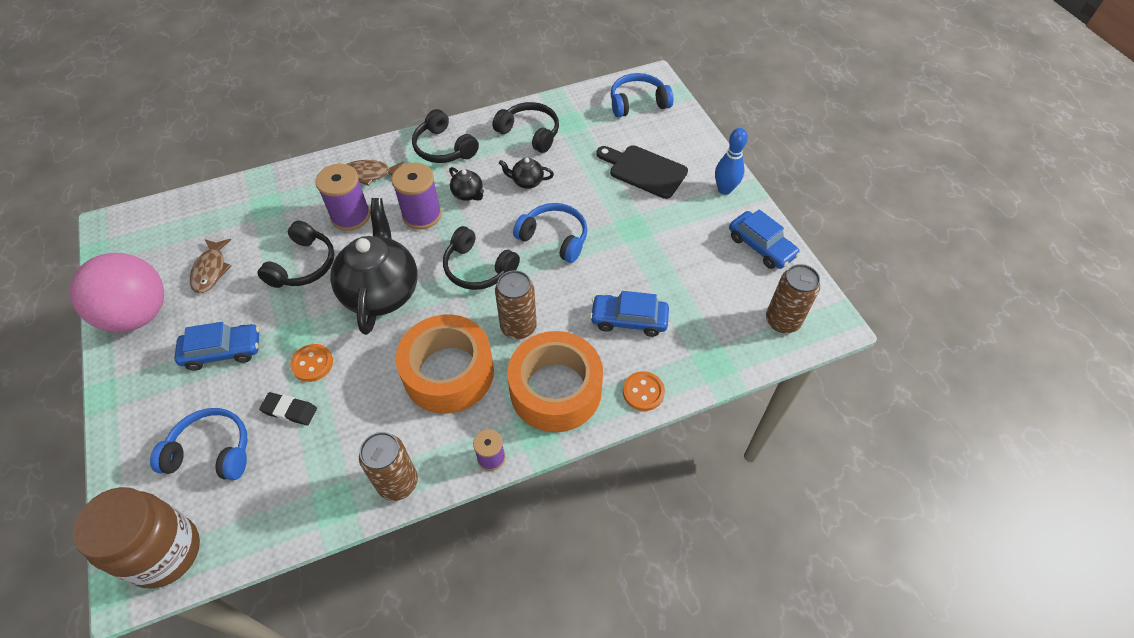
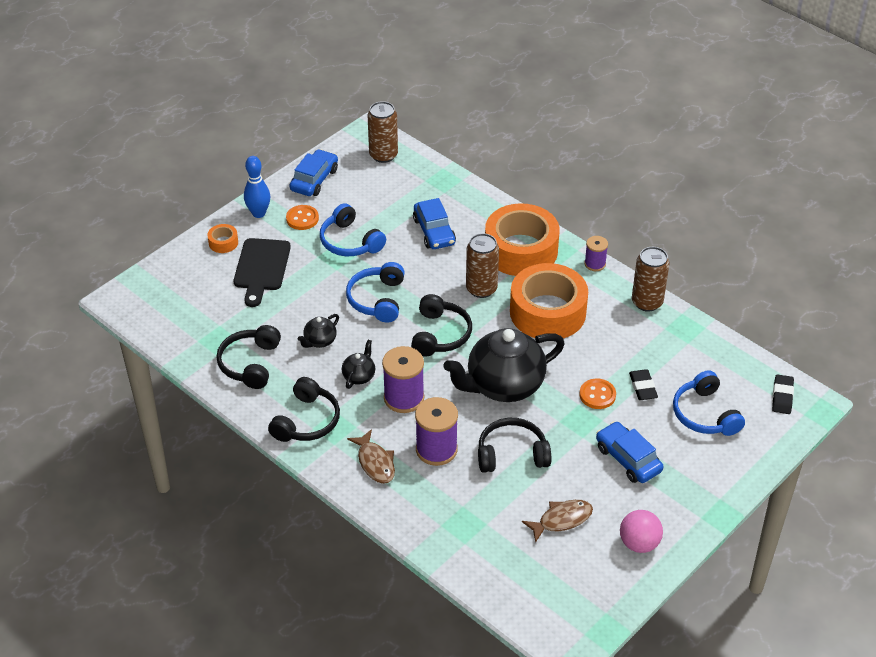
camera: 115 degrees left, 10 degrees down
(138, 314) = (639, 543): pink ball -> pink ball, size x0.55
(165, 552) = (782, 396): brown jar -> black eraser
(527, 182) = (320, 341): black teapot -> black teapot turned 60 degrees clockwise
(638, 103) = (164, 299): blue headphones -> blue headphones (350, 241)
(643, 392) = (491, 207): orange button -> orange button (302, 218)
(693, 155) = (223, 242): none -> orange tape

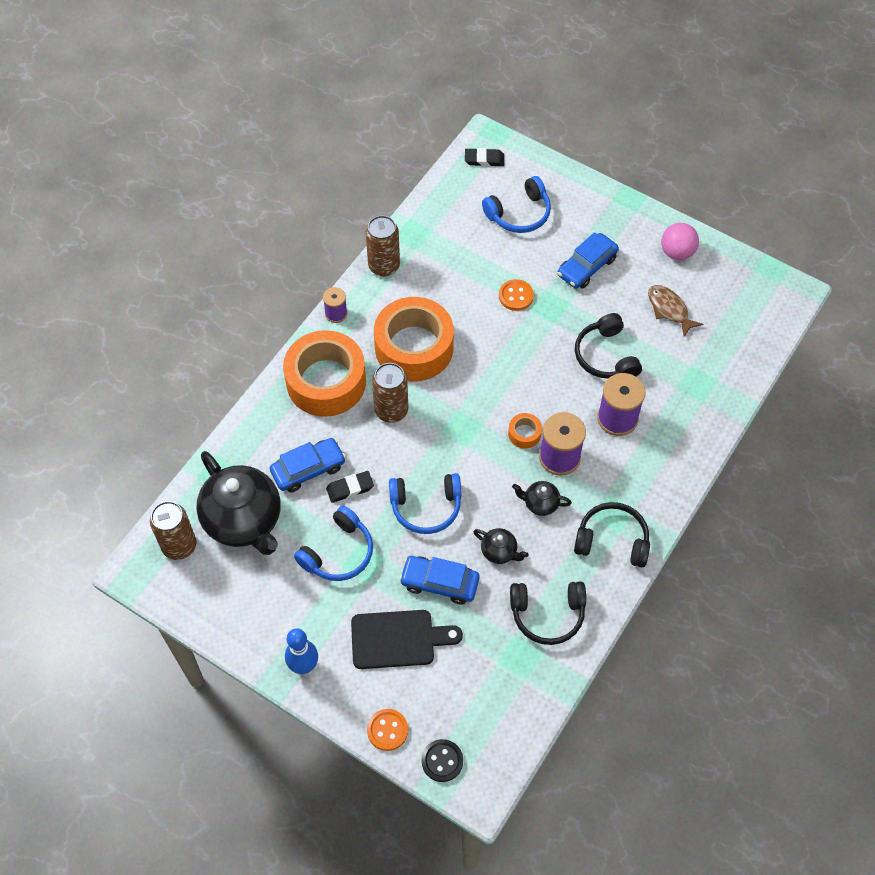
camera: 100 degrees left, 15 degrees up
(151, 281) = (442, 761): none -> black button
(223, 242) = (362, 694): orange tape -> orange tape (524, 434)
(302, 218) = (306, 613): orange button -> orange button (387, 730)
(314, 180) = (234, 615): blue car -> blue car (439, 583)
(375, 462) = (647, 468): brown fish -> none
(440, 334) = (465, 439): black headphones -> none
(504, 386) = (522, 373): black teapot -> black teapot (244, 520)
(643, 387) = (497, 261): black eraser -> black eraser (350, 488)

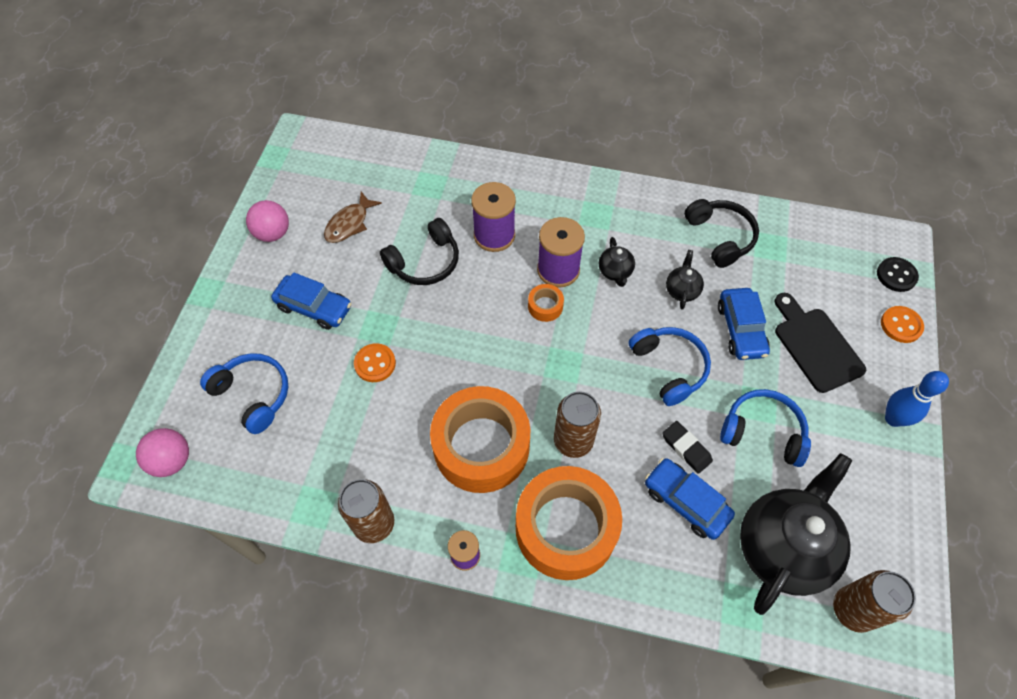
camera: 110 degrees left, 0 degrees up
(484, 160) = (172, 460): black eraser -> pink ball
(612, 540) = (623, 209): black headphones -> none

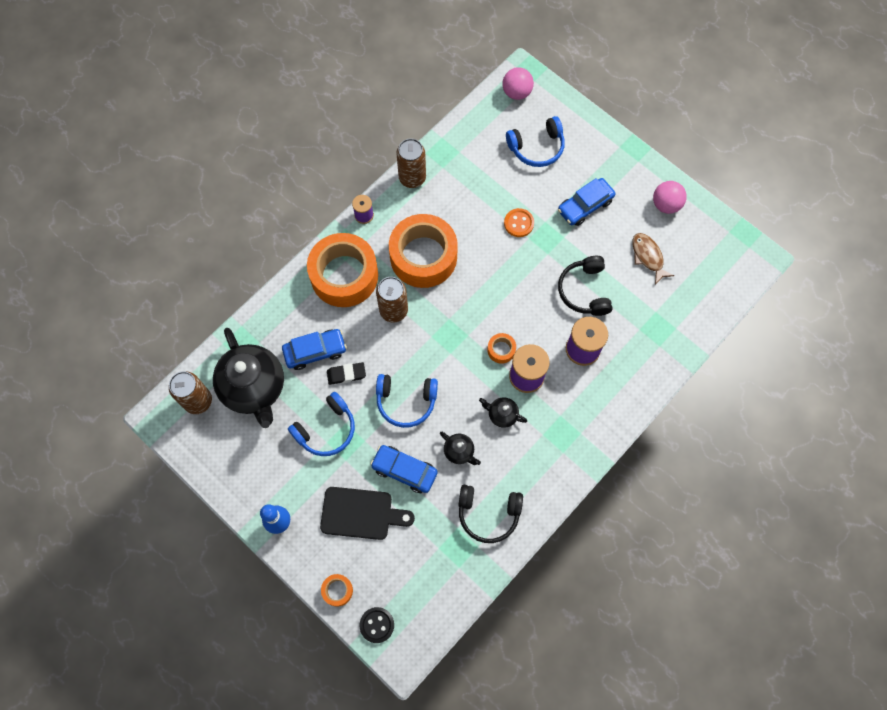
camera: 120 degrees right, 10 degrees up
(901, 325) = (337, 590): orange button -> orange tape

